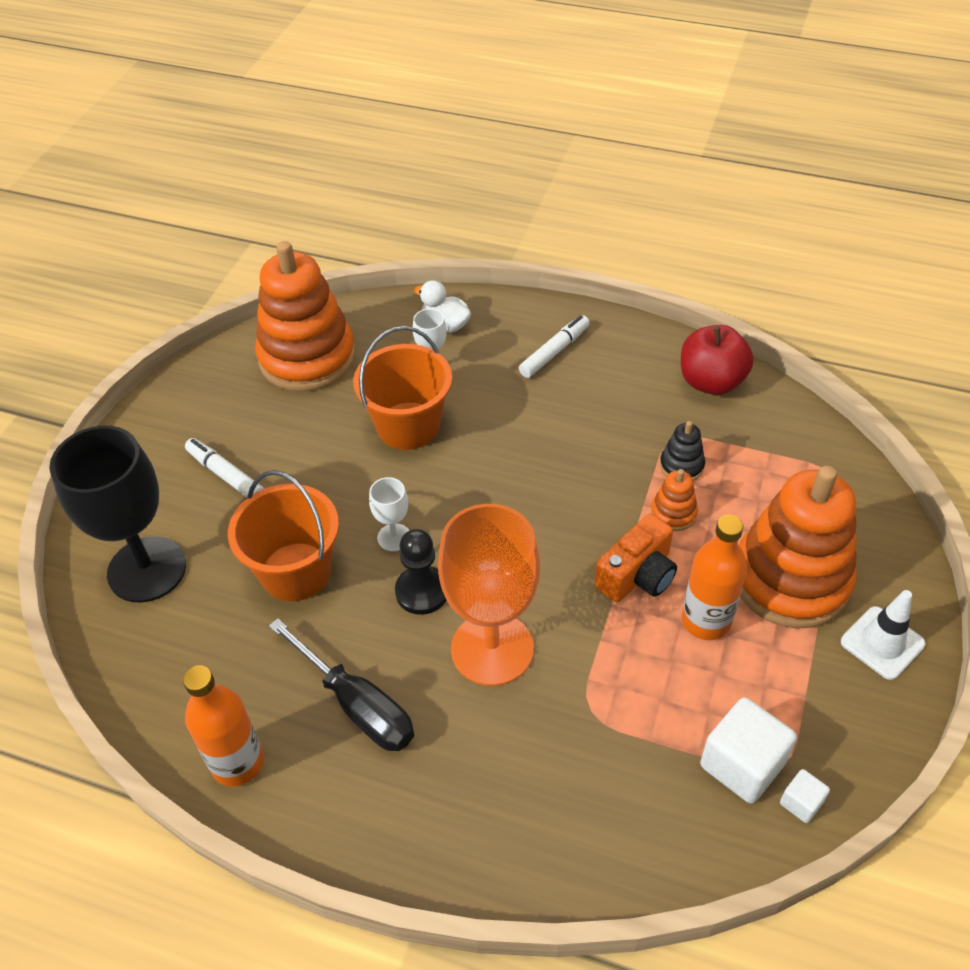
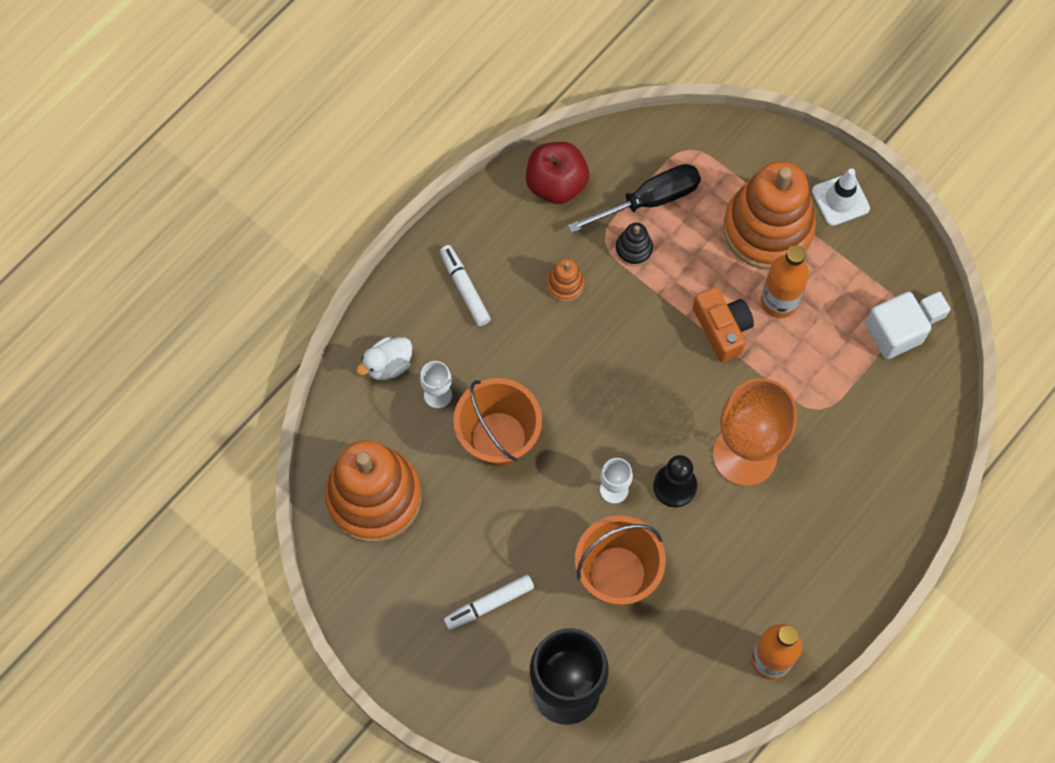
camera: 70 degrees left, 20 degrees up
(357, 705) = (755, 564): black screwdriver -> black screwdriver (649, 200)
(673, 513) = (677, 277): orange stacking toy -> orange stacking toy (565, 284)

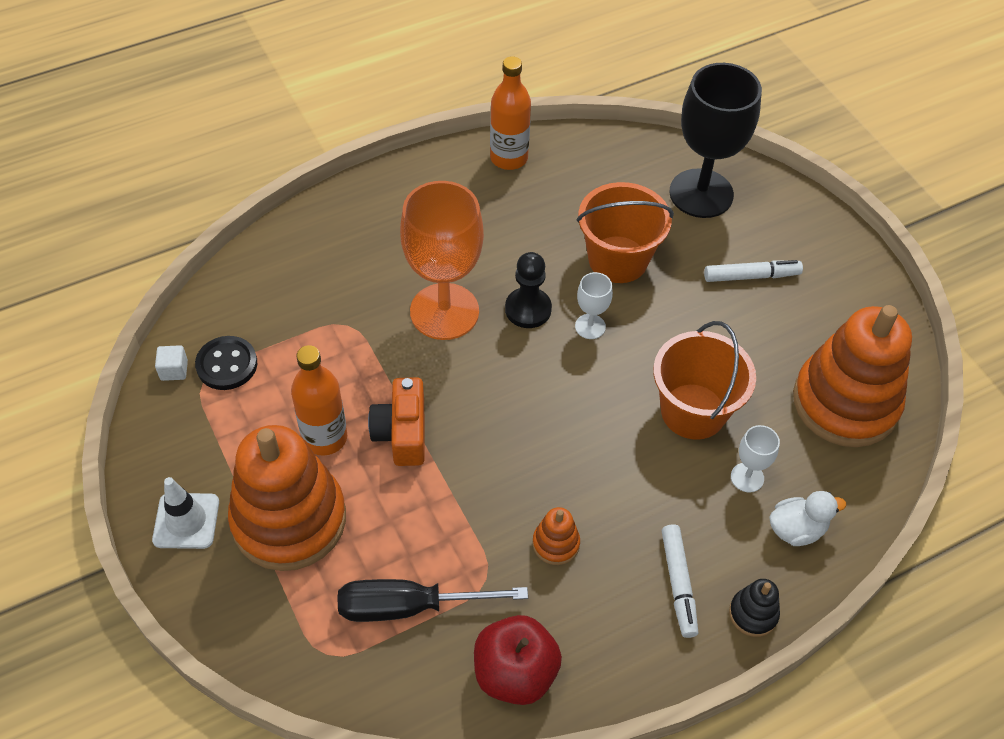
camera: 160 degrees left, 15 degrees down
(634, 249) = (456, 554): black stacking toy -> black stacking toy (753, 614)
(893, 333) = (227, 364): white cube -> black button

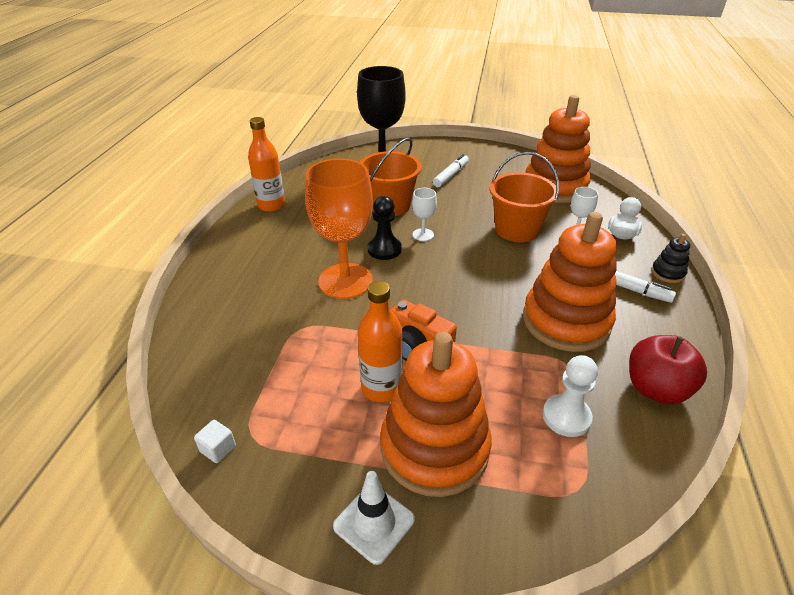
camera: 50 degrees left, 15 degrees down
(227, 364) = (254, 411): black button -> none
(408, 606) = (566, 417): black screwdriver -> white pawn
(555, 544) = (566, 321): orange stacking toy -> orange stacking toy, size x2.43

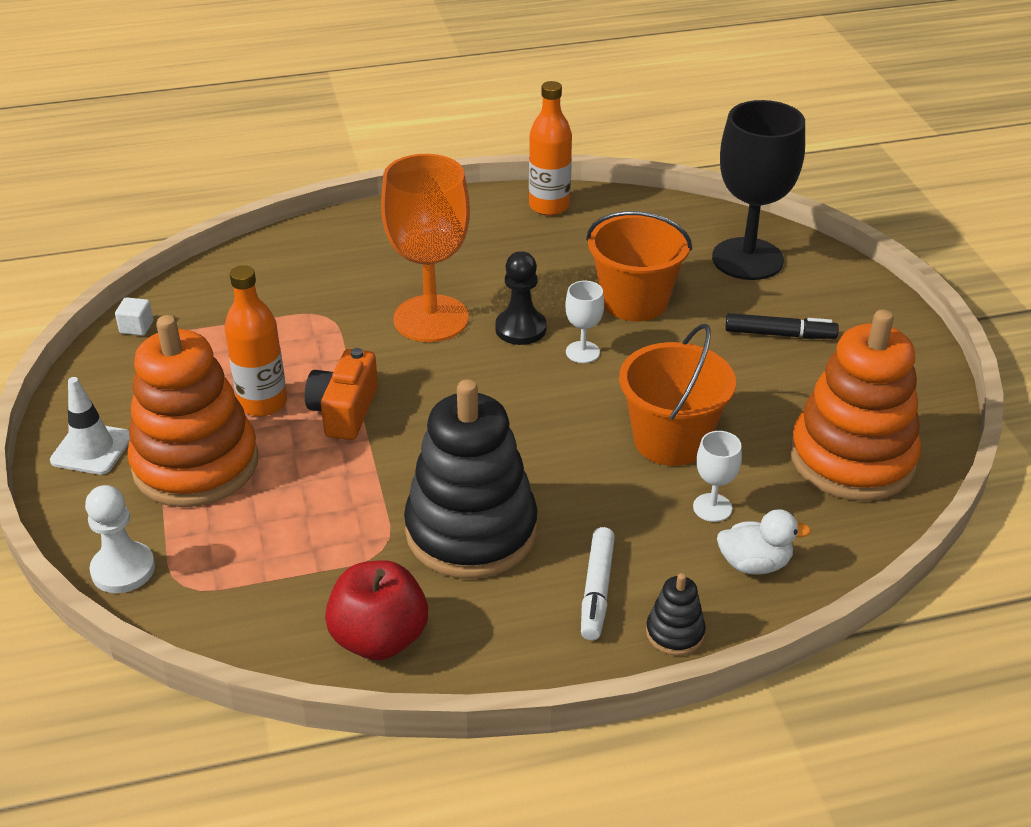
camera: 65 degrees right, 0 degrees up
(450, 175) = (779, 334): white marker -> black marker
(566, 321) = (471, 531): orange stacking toy -> black stacking toy
(566, 417) = (288, 559): white pawn -> white pawn (123, 569)

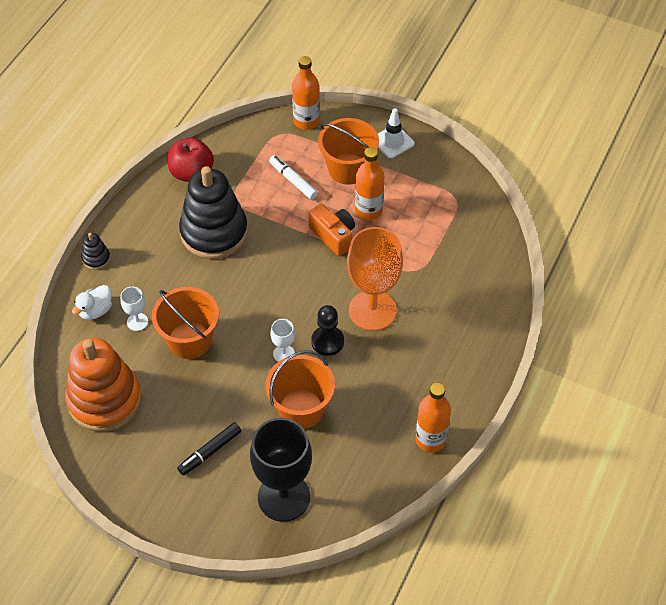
camera: 130 degrees right, 15 degrees up
(123, 569) = (306, 121): white pawn -> orange bottle
(136, 327) = (475, 195): white cube -> none
(196, 464) = (348, 169): orange stacking toy -> orange bucket
(597, 590) = (141, 250): white marker -> white marker (293, 181)

